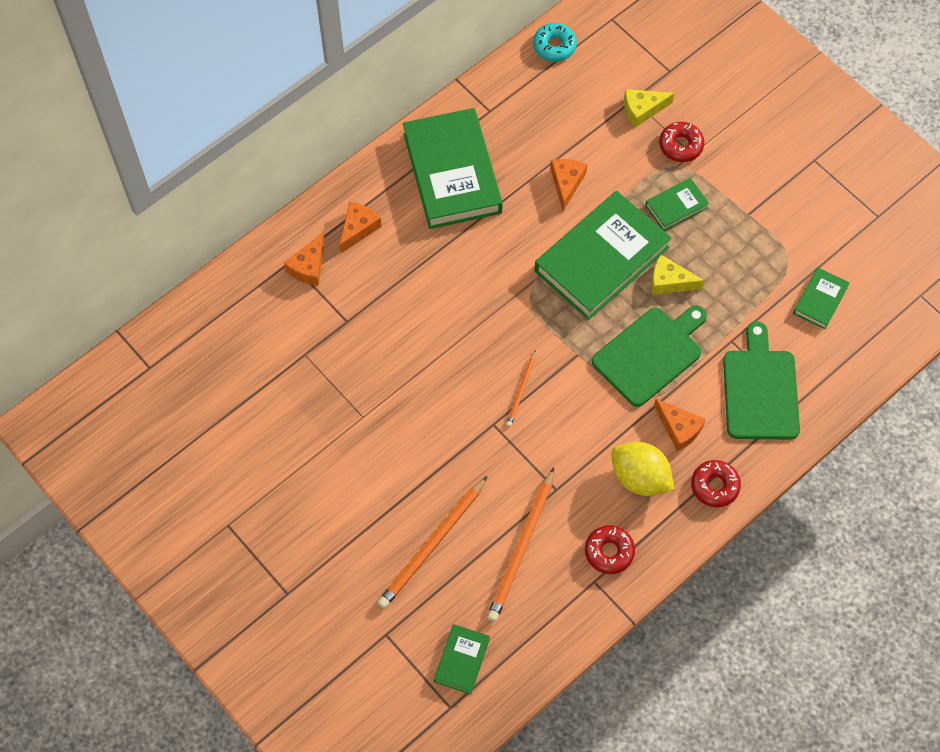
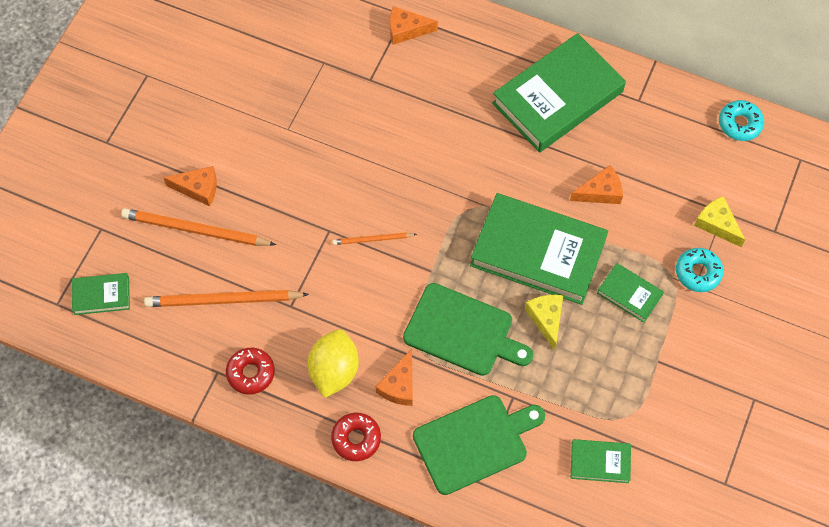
camera: 65 degrees right, 0 degrees up
(358, 229) = (462, 50): orange cheese -> orange cheese (198, 188)
(680, 145) = (698, 272): red donut -> turquoise donut

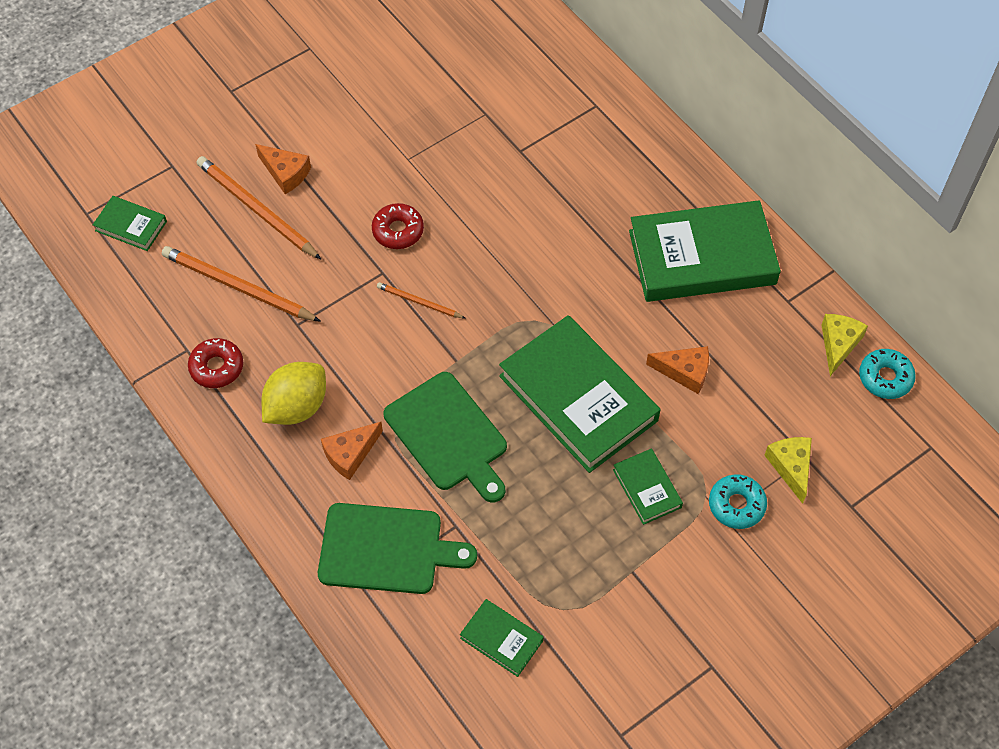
camera: 30 degrees right, 5 degrees down
(356, 439) = (273, 482): red donut -> red donut (398, 231)
(406, 30) = (588, 121): orange cheese -> none
(546, 319) = (542, 468): yellow cheese -> yellow cheese (838, 344)

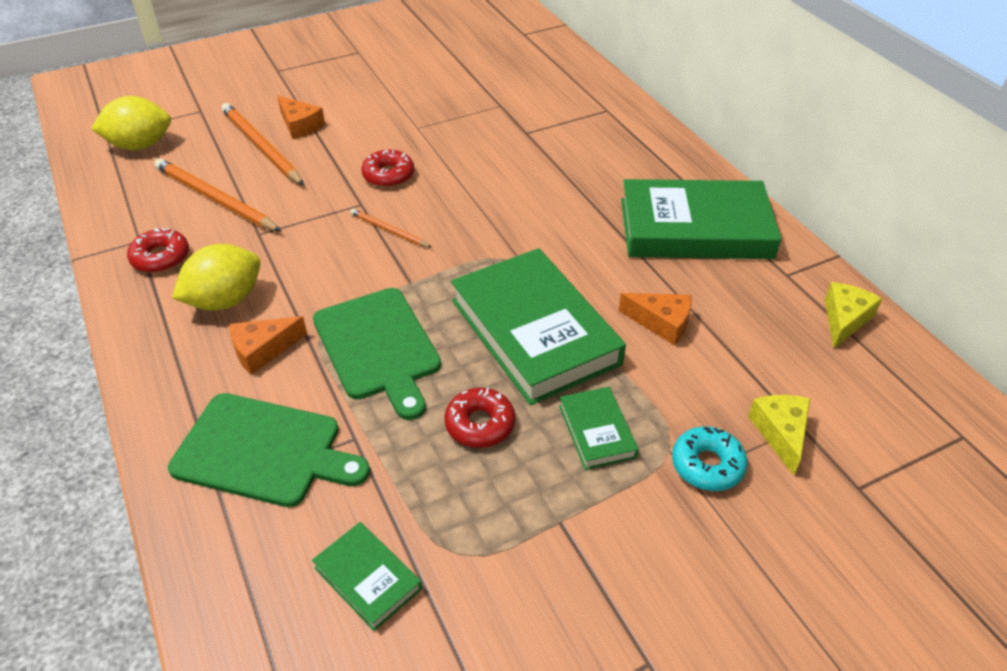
camera: 10 degrees right, 15 degrees down
(131, 226) = (140, 145): green book -> yellow lemon
(552, 497) = (480, 424): none -> red donut
(885, 378) = (901, 358): turquoise donut -> none

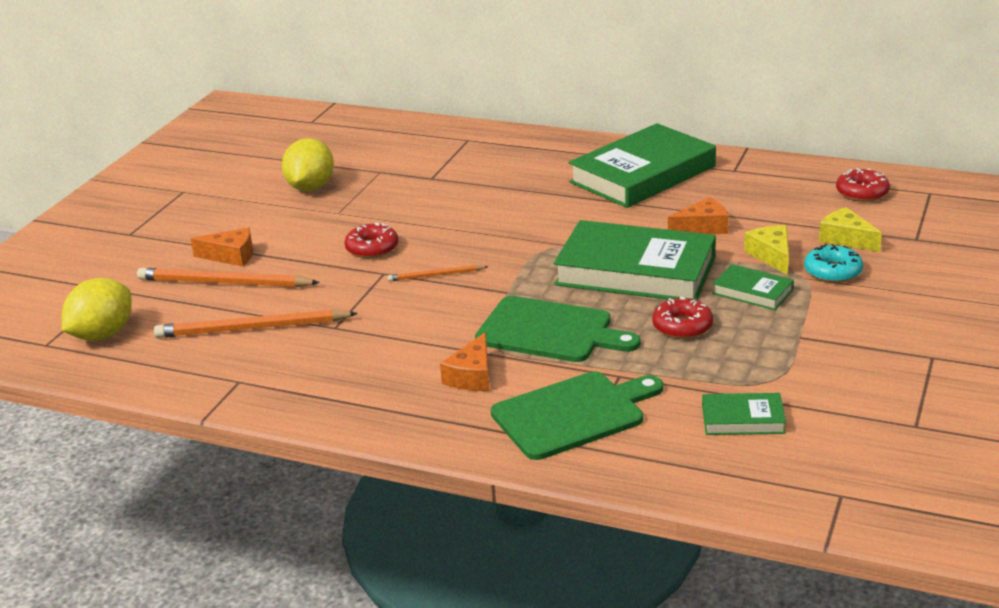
camera: 40 degrees left, 15 degrees down
(161, 258) = (281, 379): red donut -> red donut (862, 193)
(225, 300) = (388, 370): yellow lemon -> yellow lemon (310, 187)
(844, 319) = (798, 174): yellow cheese -> yellow cheese (771, 256)

